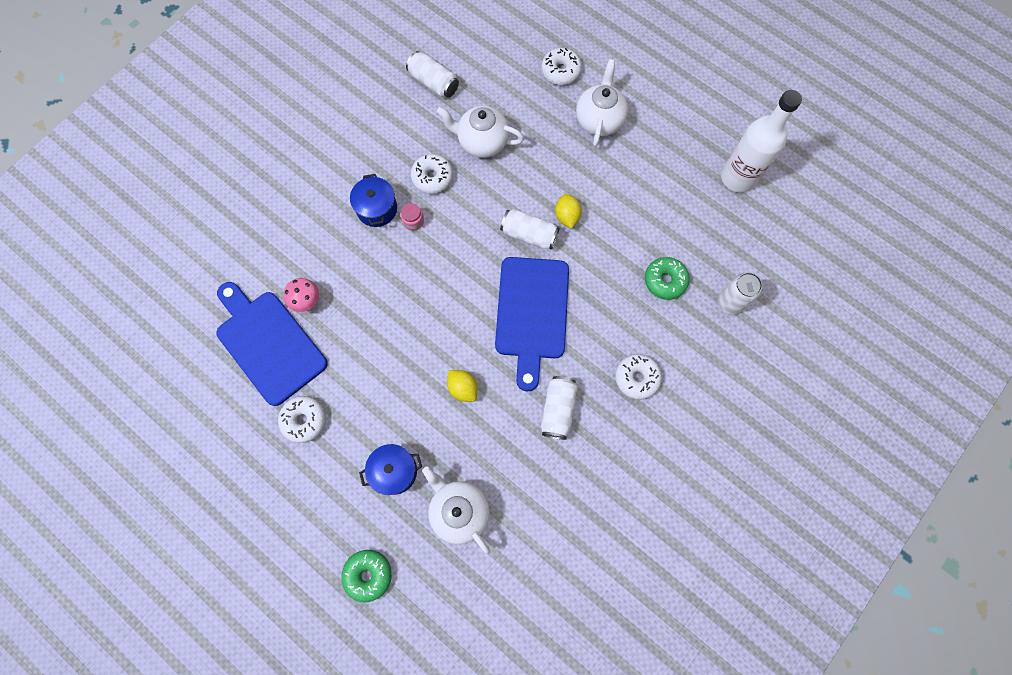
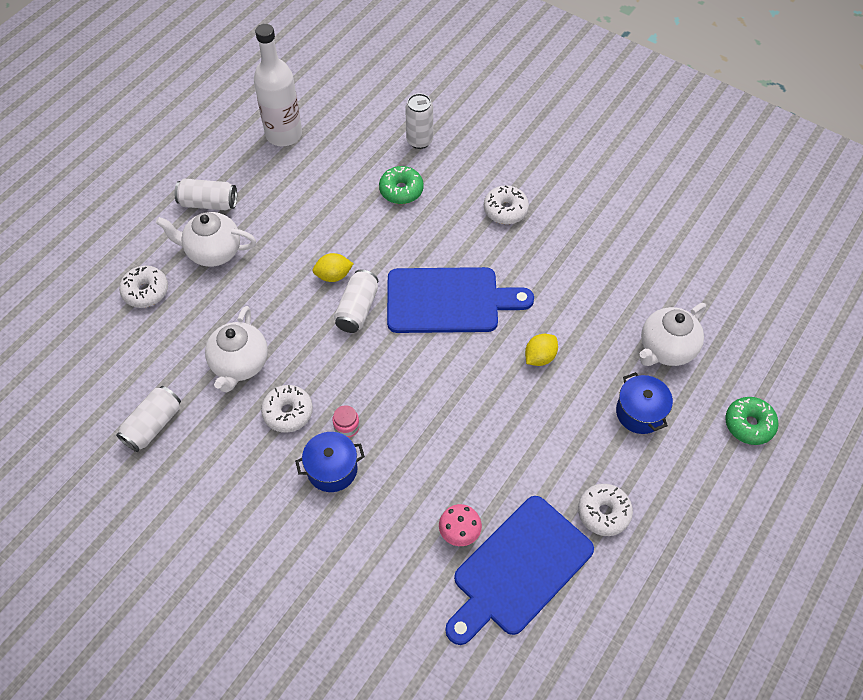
camera: 95 degrees left, 15 degrees down
(558, 410) = (548, 272): white can -> white can (208, 203)

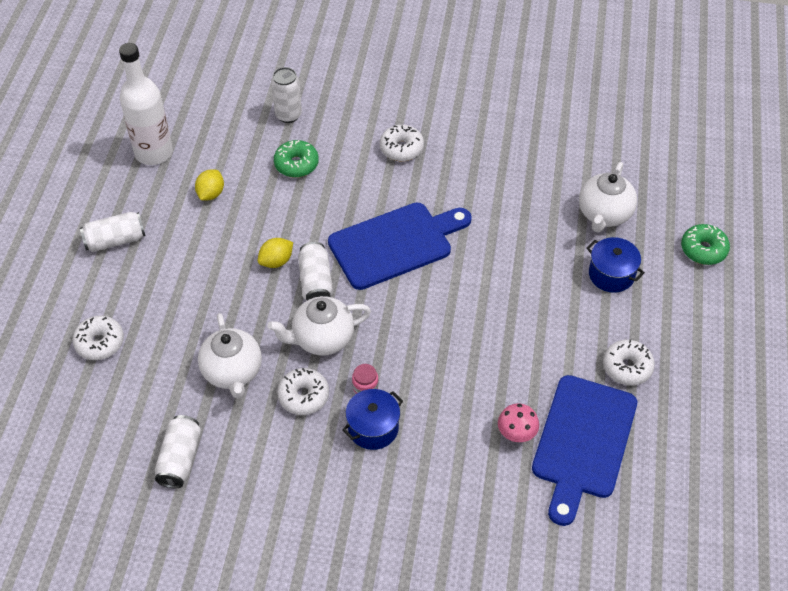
camera: 25 degrees left, 5 degrees down
(213, 252) = (146, 282): white teapot -> white teapot (322, 339)
(540, 357) = (502, 261): yellow lemon -> yellow lemon (211, 194)

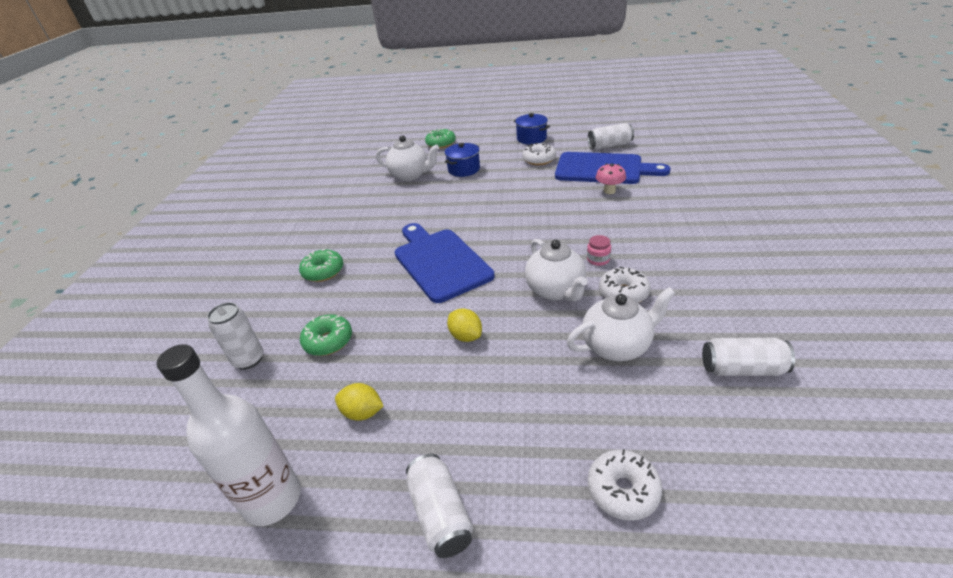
camera: 90 degrees left, 15 degrees down
(316, 282) = (489, 304): white can -> white can (609, 146)
(373, 428) = (636, 250): blue pot -> blue pot (531, 138)
(401, 148) = (323, 271): white donut -> green donut

